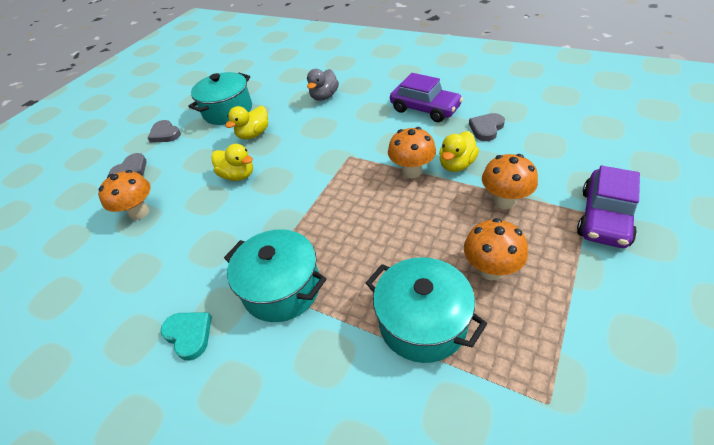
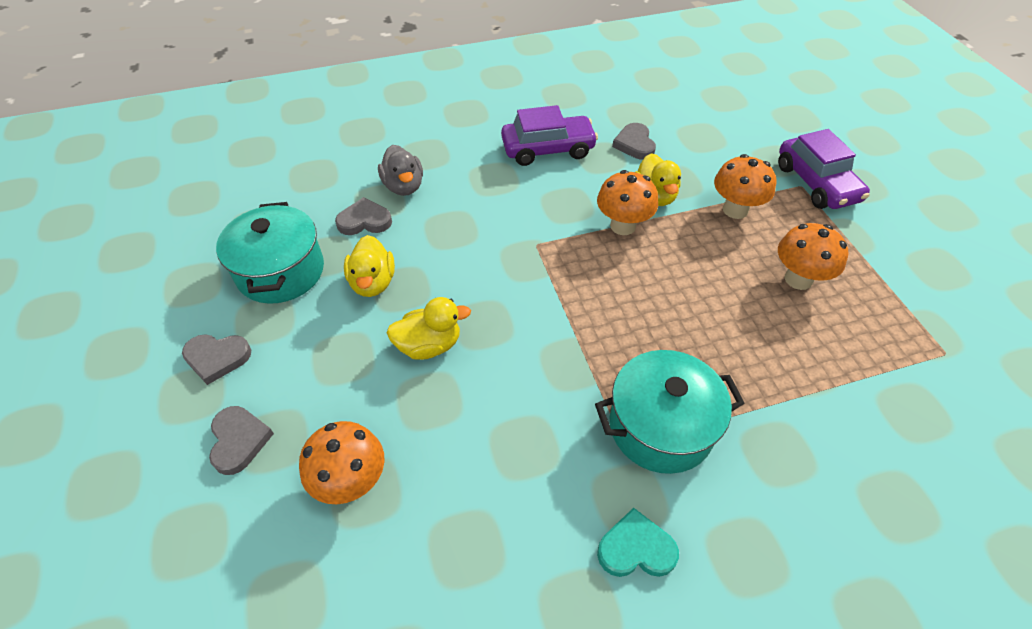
camera: 50 degrees left, 5 degrees up
(287, 105) = (364, 221): none -> grey heart
(422, 322) = (808, 361): turquoise pot -> none

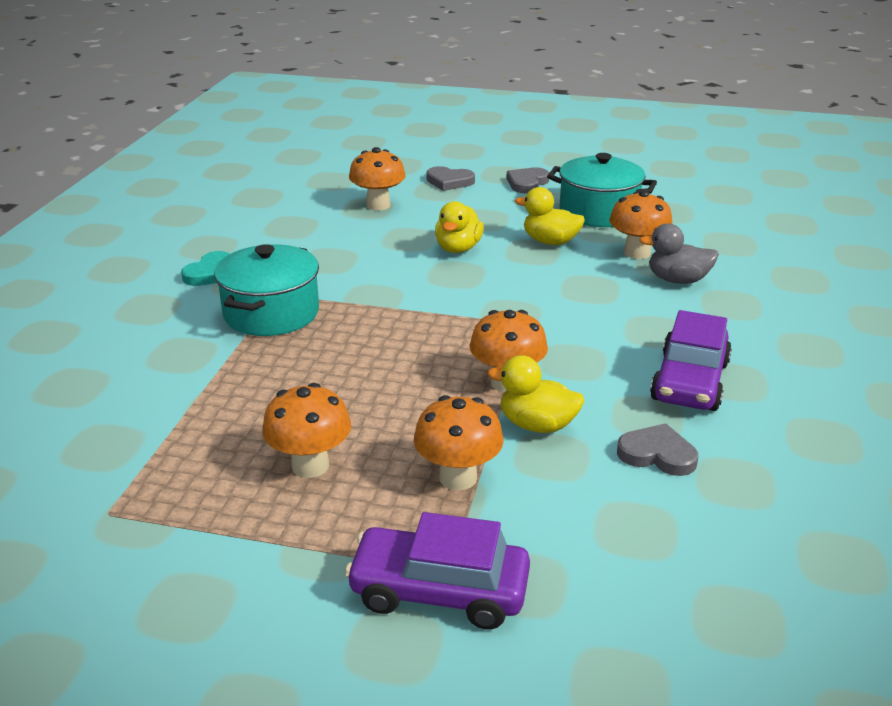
camera: 120 degrees right, 20 degrees down
(364, 221) = (637, 253): grey heart -> orange mushroom

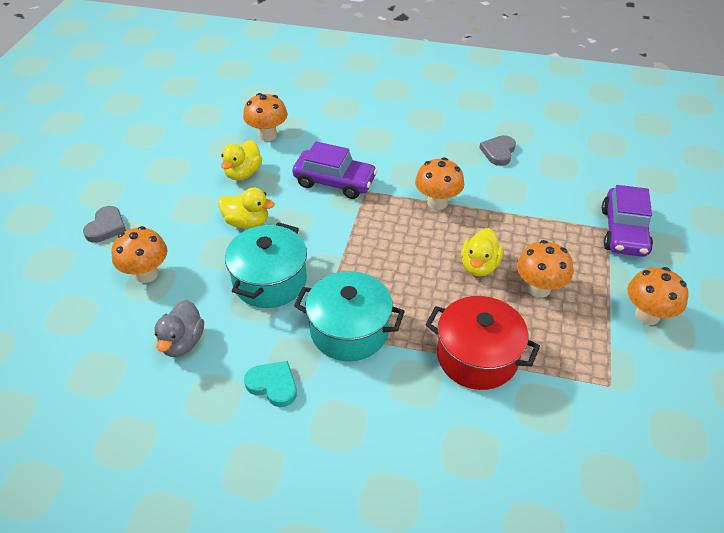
camera: 90 degrees left, 15 degrees up
(201, 400) = (477, 357): none -> red pot
(458, 477) = (535, 224): orange mushroom -> orange mushroom (647, 315)
(527, 183) = (127, 180): grey heart -> none
(537, 425) = (480, 192): yellow duck -> yellow duck (479, 266)
(598, 212) = (196, 146): turquoise pot -> turquoise pot (270, 281)
(677, 280) = (309, 123): grey duck -> grey duck (182, 342)
(689, 382) = (429, 133): purple car -> purple car (335, 182)

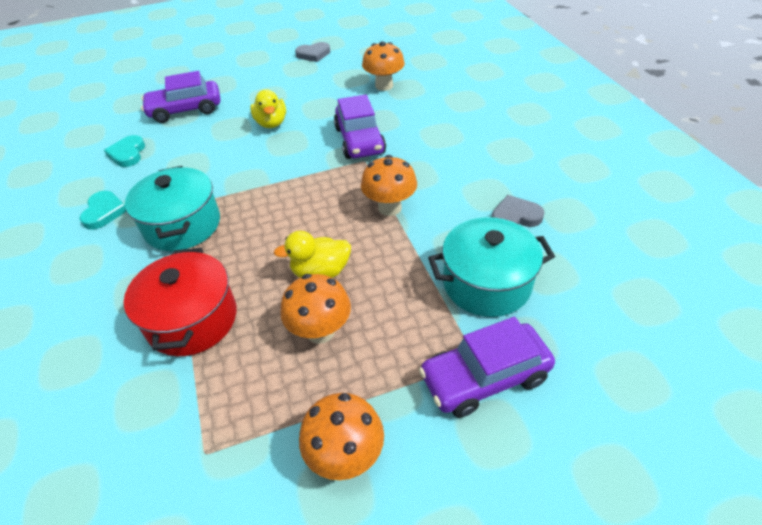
camera: 60 degrees right, 0 degrees up
(106, 227) = (220, 75): grey heart -> grey heart (313, 54)
(146, 274) = (185, 110): orange mushroom -> purple car
(182, 342) = (128, 154): grey duck -> turquoise heart
(243, 173) = (326, 97): yellow duck -> none
(270, 281) = (214, 162): turquoise pot -> turquoise pot (486, 283)

